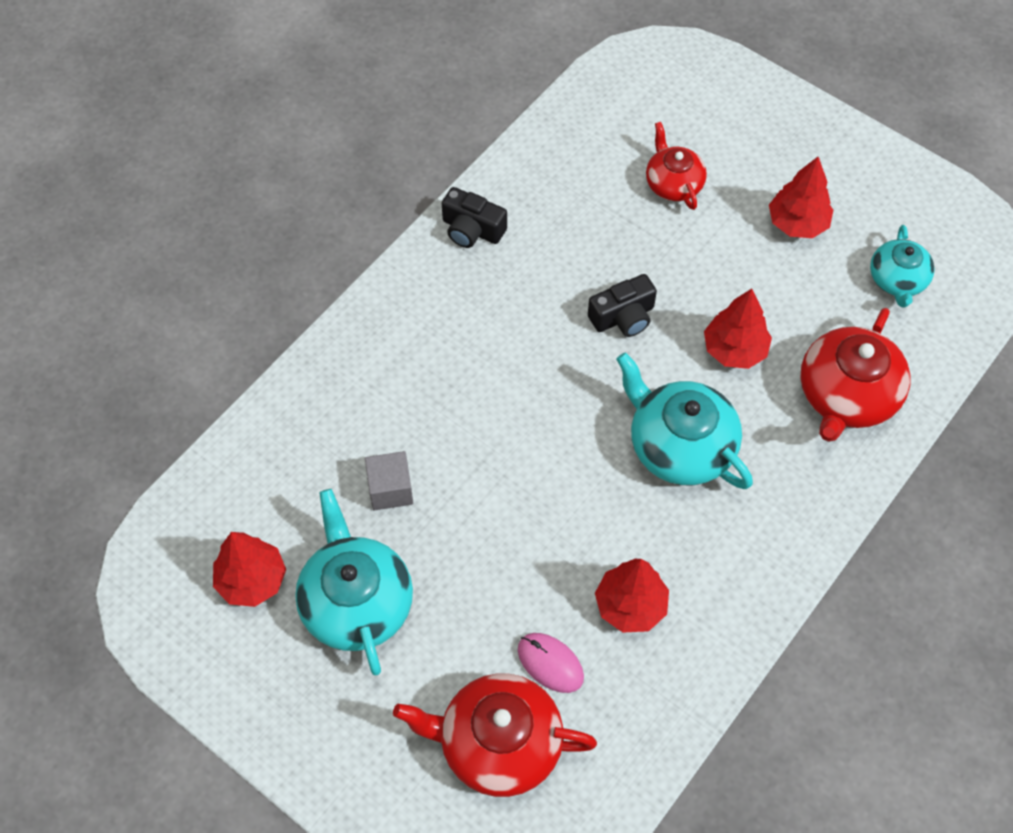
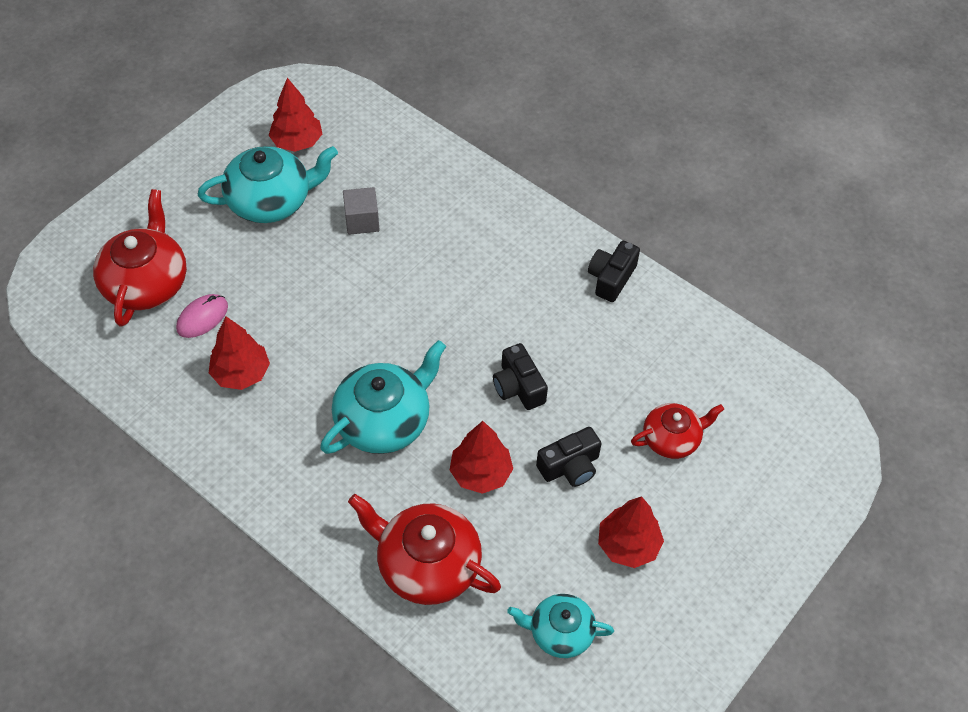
camera: 90 degrees right, 5 degrees down
(716, 270) = (570, 466): none -> black camera

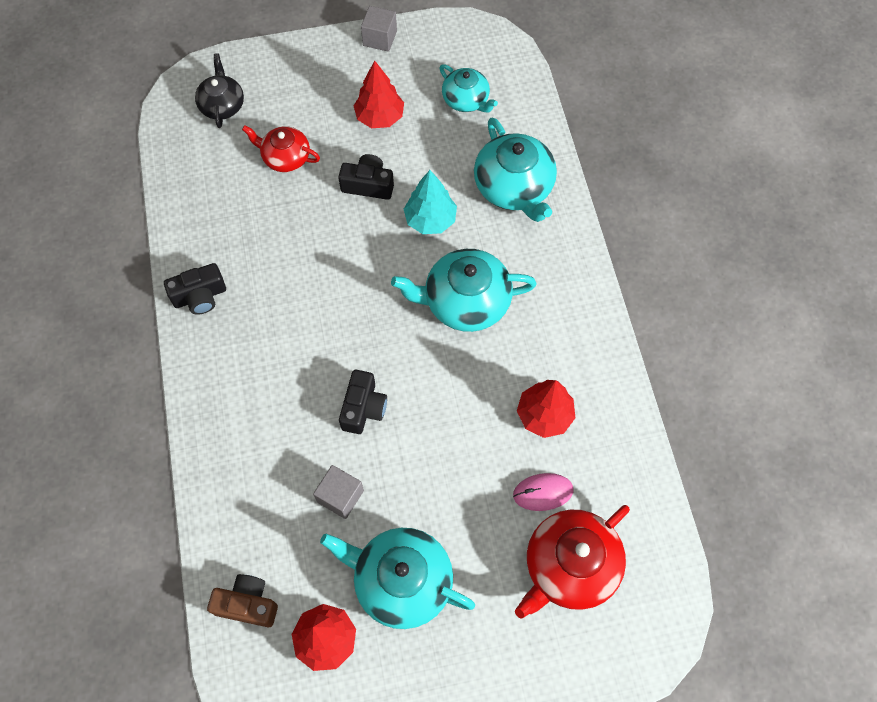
camera: 140 degrees left, 10 degrees up
(369, 128) = (247, 604): none -> brown camera
(427, 564) = (514, 187): red teapot -> turquoise teapot
(480, 473) = (430, 220): red tree -> turquoise tree
(518, 387) = (350, 261): black camera -> black camera (363, 408)
(721, 641) = (380, 38): none -> grey cube
(785, 447) = (222, 105): none -> black teapot

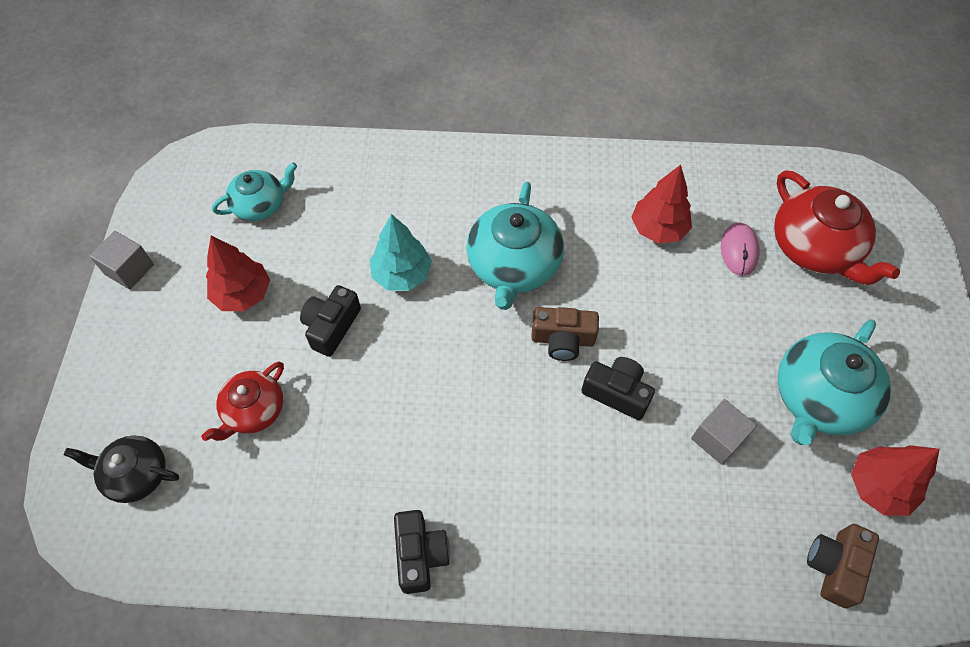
camera: 75 degrees left, 5 degrees down
(402, 356) = (562, 340): none -> brown camera
(514, 187) = (391, 189): turquoise teapot -> none

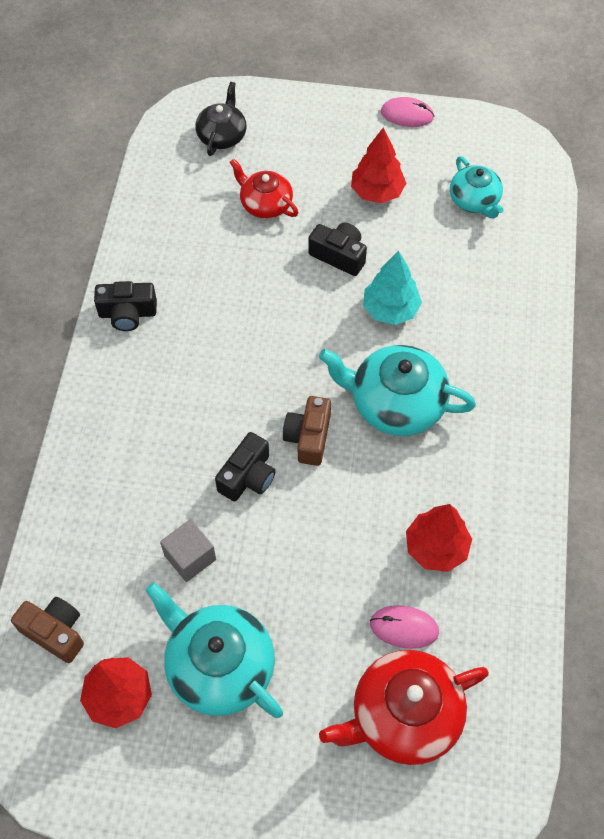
camera: 95 degrees right, 0 degrees up
(129, 269) = (407, 114): grey cube -> pink mouse

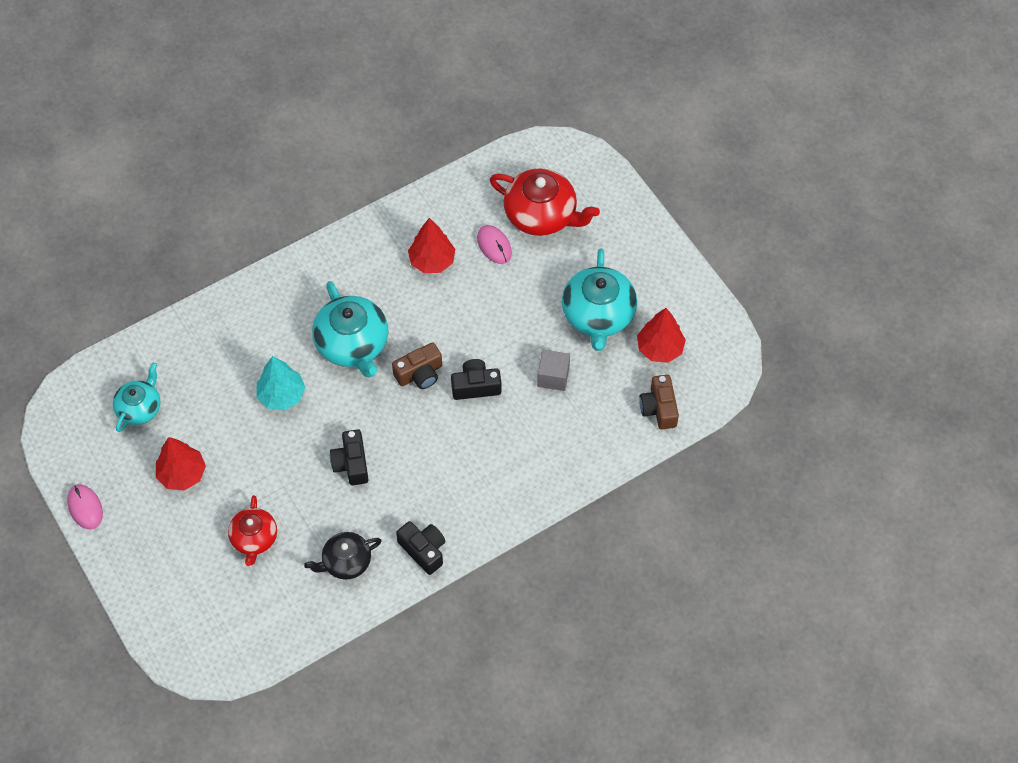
camera: 130 degrees left, 0 degrees up
(222, 136) = (211, 620): black teapot -> black teapot (346, 561)
(339, 255) = (261, 457): black camera -> black camera (351, 463)

